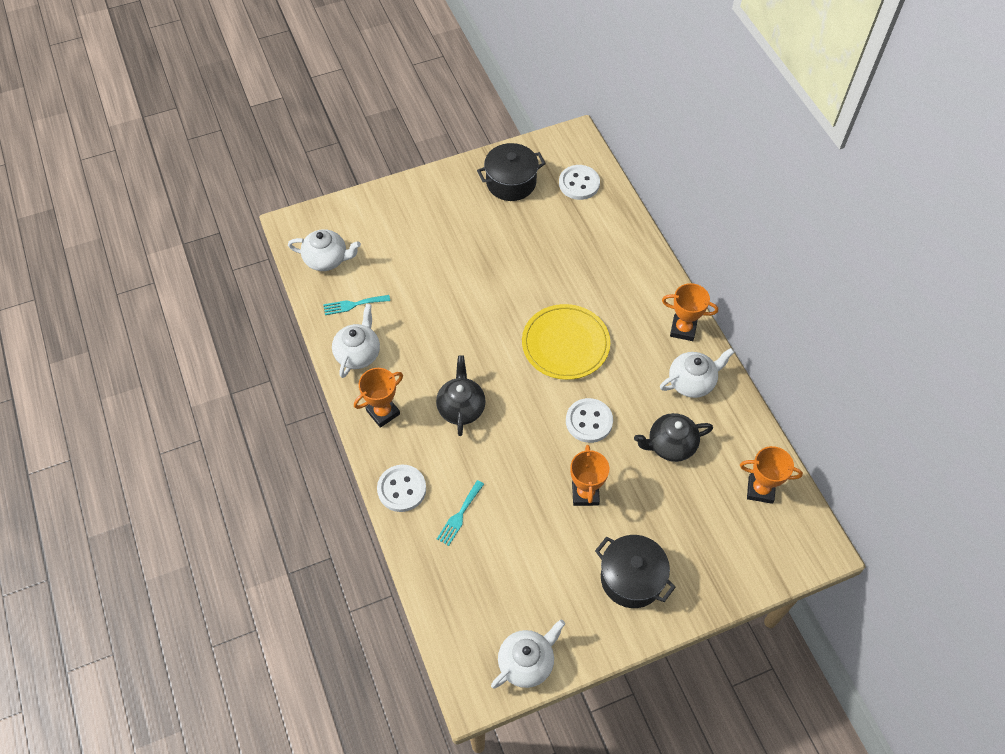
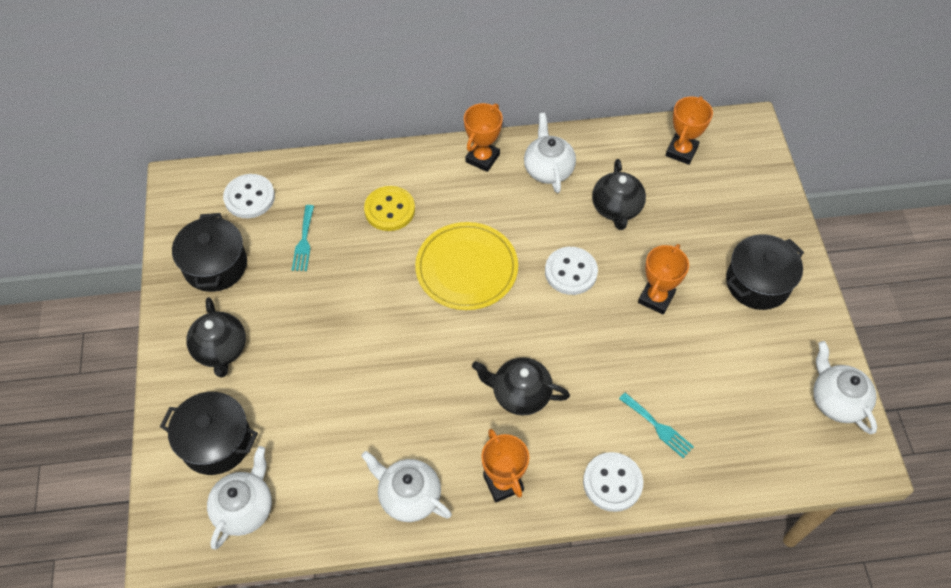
camera: 75 degrees left, 0 degrees up
(353, 305) = (331, 488): turquoise fork -> turquoise fork (304, 241)
(371, 228) = (216, 442): none -> black pot
(442, 208) = (221, 349): none -> black teapot
(585, 494) = (656, 298): orange trophy -> orange trophy turned 75 degrees counterclockwise
(602, 277) = (389, 210): none -> yellow button

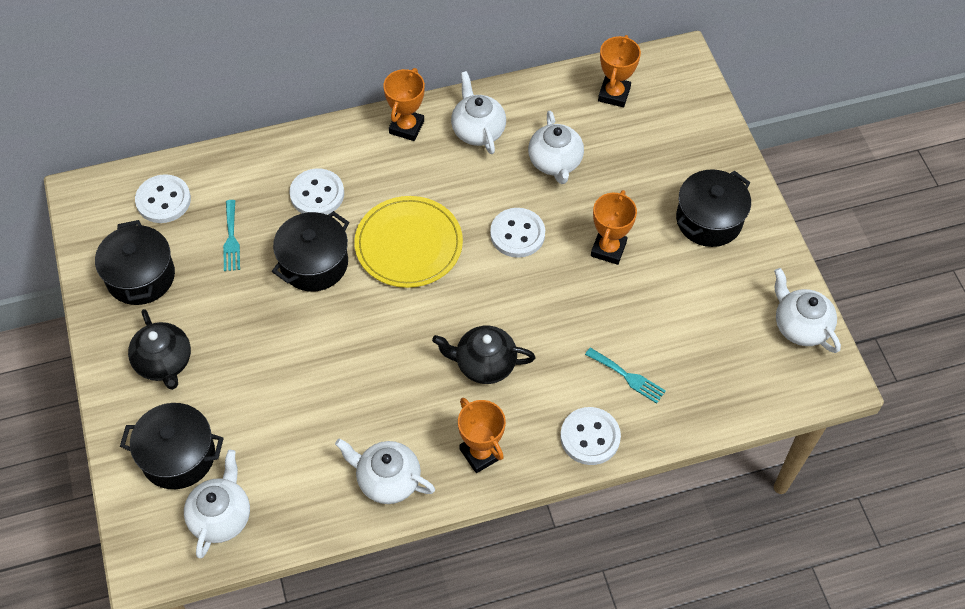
camera: 10 degrees left, 0 degrees up
(375, 274) = (314, 263): none -> black pot
(389, 210) = (317, 194): yellow button -> white button
(616, 208) = (555, 162): black teapot -> white teapot

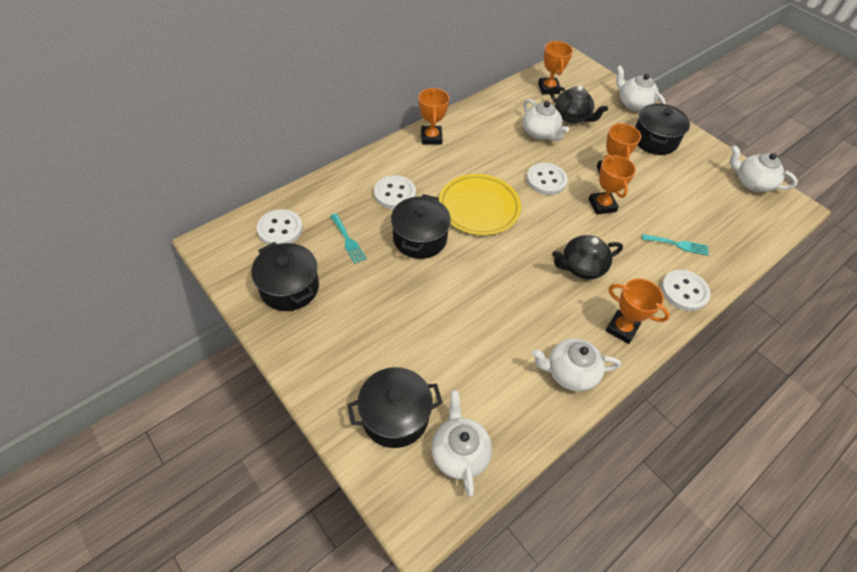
camera: 25 degrees left, 5 degrees down
(164, 362) = (343, 345): black teapot -> black teapot (572, 117)
(477, 130) = (479, 128): white teapot -> white teapot (633, 104)
(567, 292) = (602, 205): none -> orange trophy

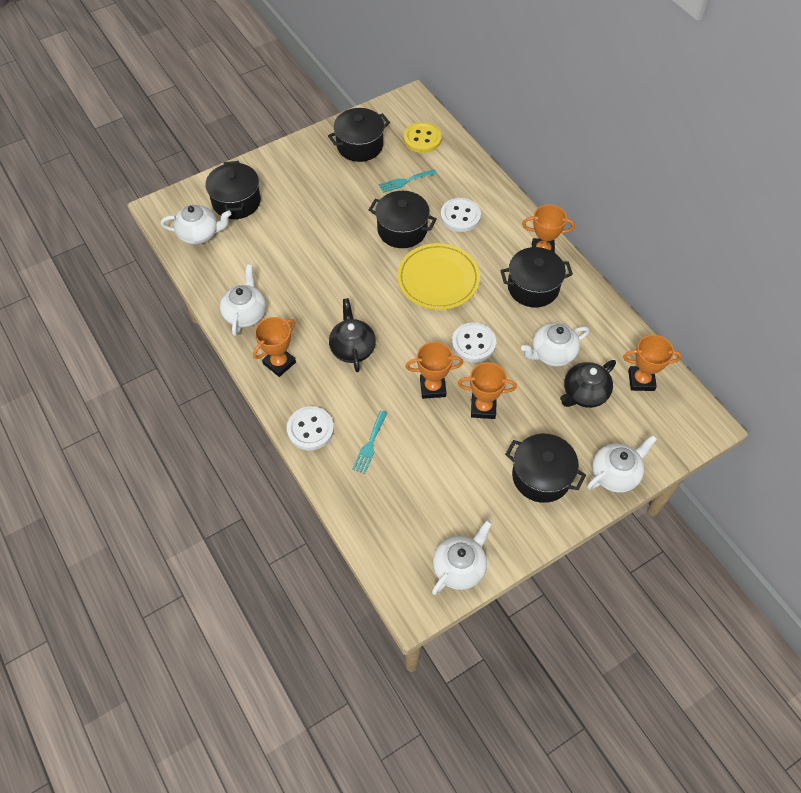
camera: 100 degrees right, 5 degrees up
(280, 229) = (422, 139): white button -> yellow button
(473, 143) = (533, 287): none -> black pot

